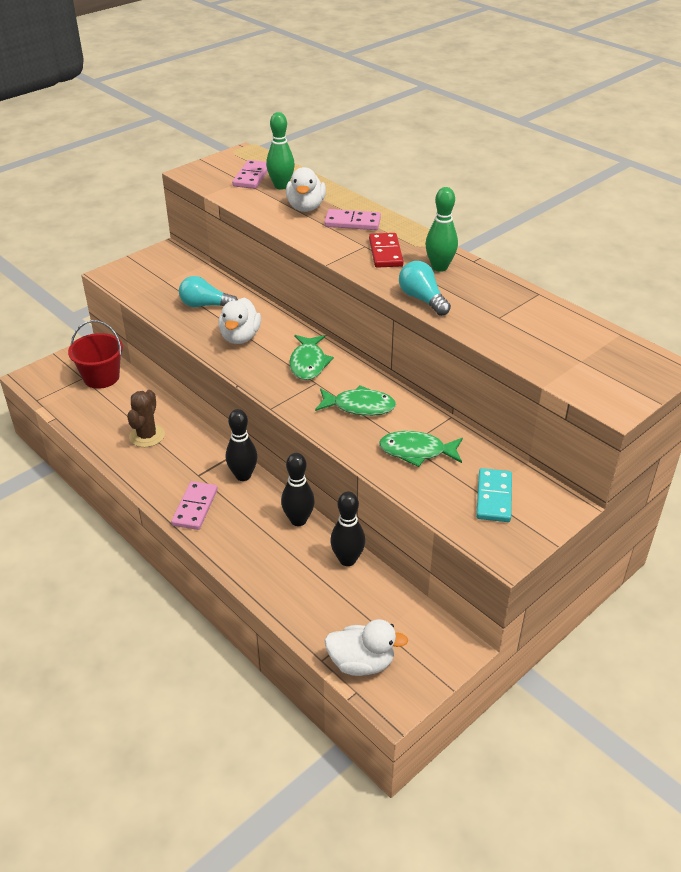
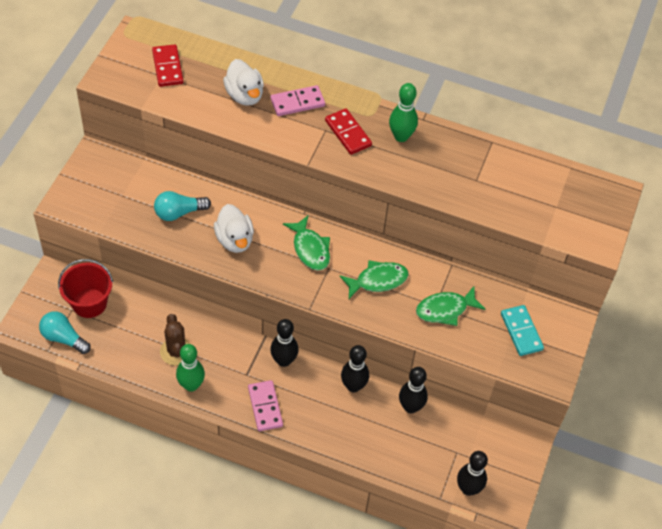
camera: 30 degrees left, 15 degrees up
(252, 177) = (168, 67): pink domino -> red domino
(281, 186) = (203, 72): green bowling pin -> green bowling pin (191, 385)
(361, 663) = (468, 489): white duck -> black bowling pin
(422, 299) = (408, 180): turquoise light bulb -> turquoise light bulb (63, 338)

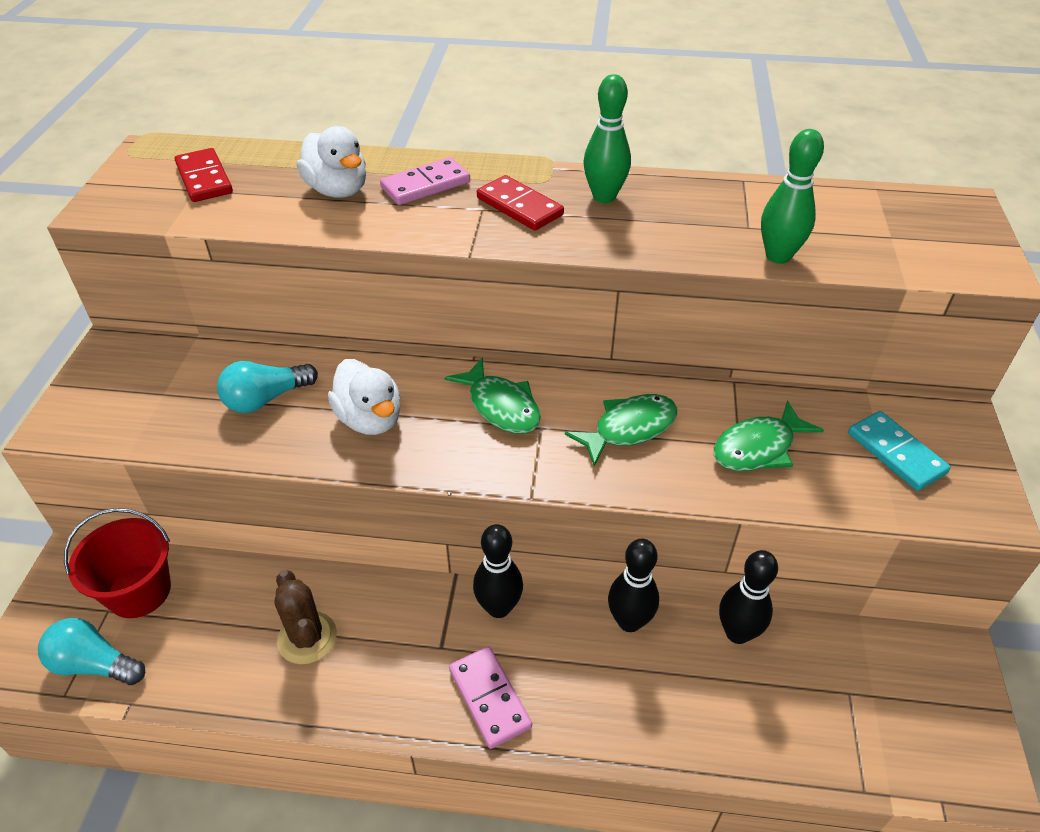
camera: 10 degrees left, 10 degrees down
(191, 385) = (345, 692): green bowling pin -> green bowling pin (778, 256)
(468, 489) = (903, 757): black bowling pin -> none

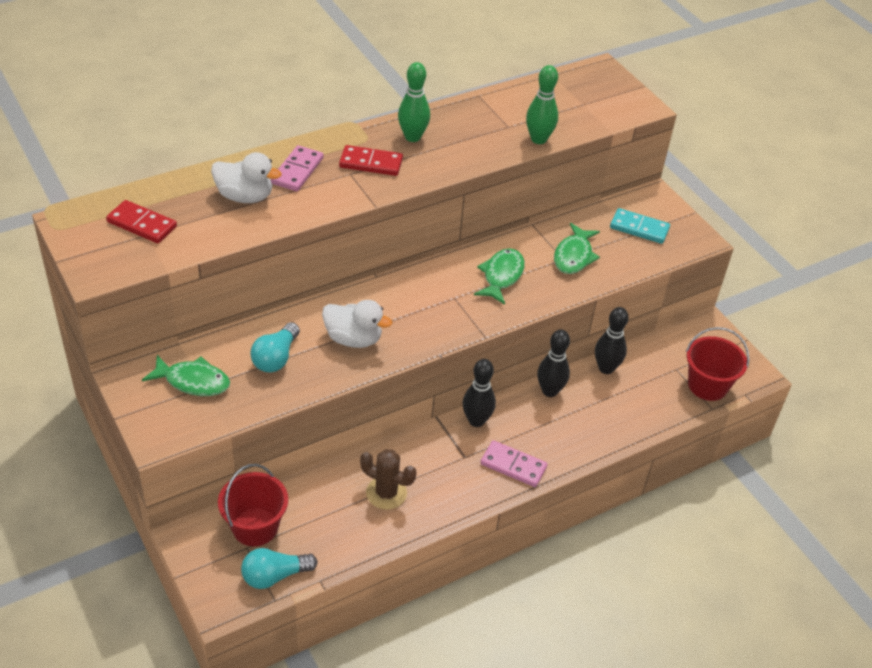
camera: 40 degrees left, 0 degrees up
(501, 406) = (421, 296): green fish -> green fish (193, 381)
(884, 748) = (707, 385): none -> red bucket

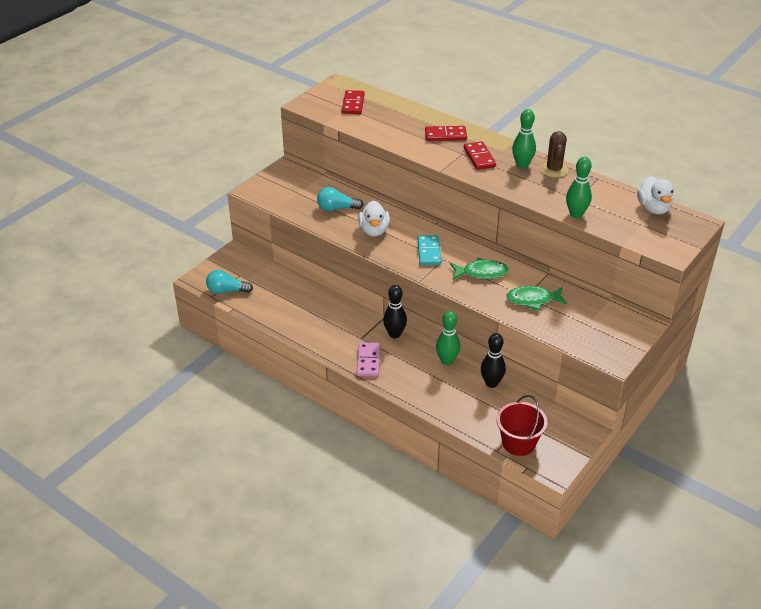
camera: 70 degrees right, 5 degrees down
(193, 381) = (298, 188): green fish -> none
(245, 196) = (405, 126): white duck -> white duck (653, 208)
(255, 527) = (255, 273): red bucket -> none
(274, 576) = (227, 291): turquoise light bulb -> turquoise light bulb turned 45 degrees counterclockwise
(297, 171) = (445, 135): pink domino -> red domino
(386, 493) = (310, 314): brown cactus -> brown cactus (554, 170)
(549, 391) = (447, 361): black bowling pin -> green bowling pin
(639, 228) = (595, 325): turquoise domino -> turquoise domino (429, 252)

